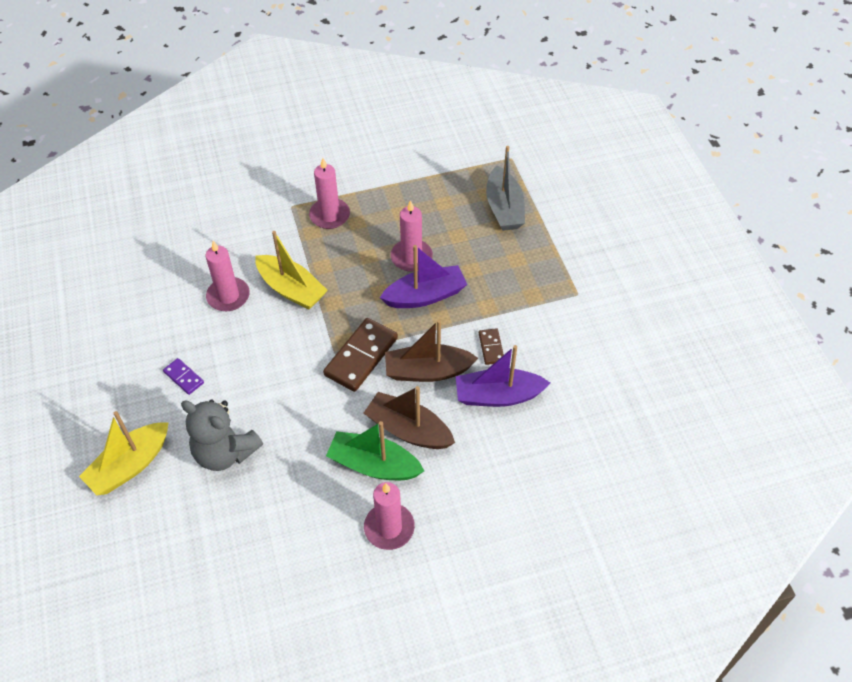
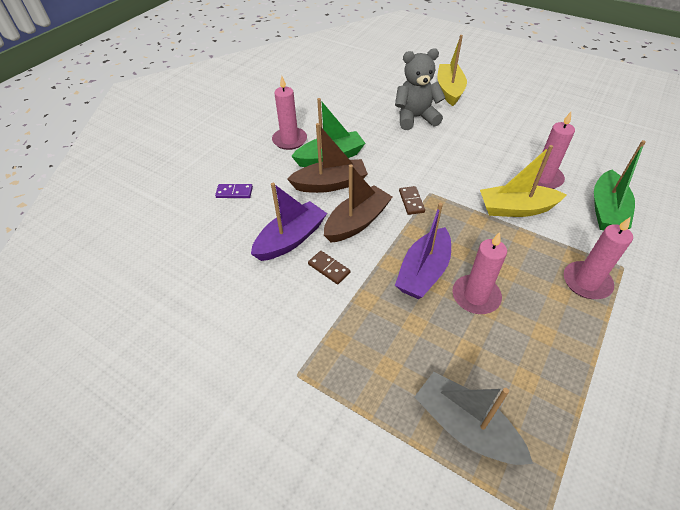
camera: 140 degrees right, 5 degrees down
(184, 377) = (489, 130): purple domino -> purple domino (234, 192)
(232, 240) = (606, 210): none -> green boat
(361, 356) = (411, 201): brown domino -> brown domino, size x0.51

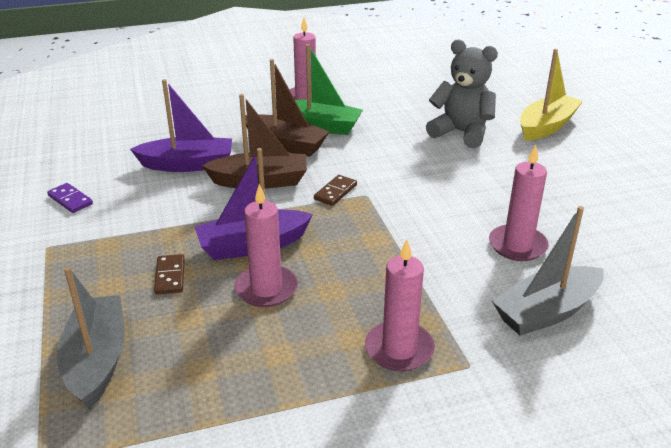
camera: 40 degrees right, 15 degrees down
(234, 192) = (199, 114): purple domino -> purple domino (70, 200)
(329, 268) = (182, 199): brown domino -> brown domino (170, 276)
(516, 209) = (435, 252): yellow boat -> none
(606, 210) = (546, 312): green boat -> grey boat

